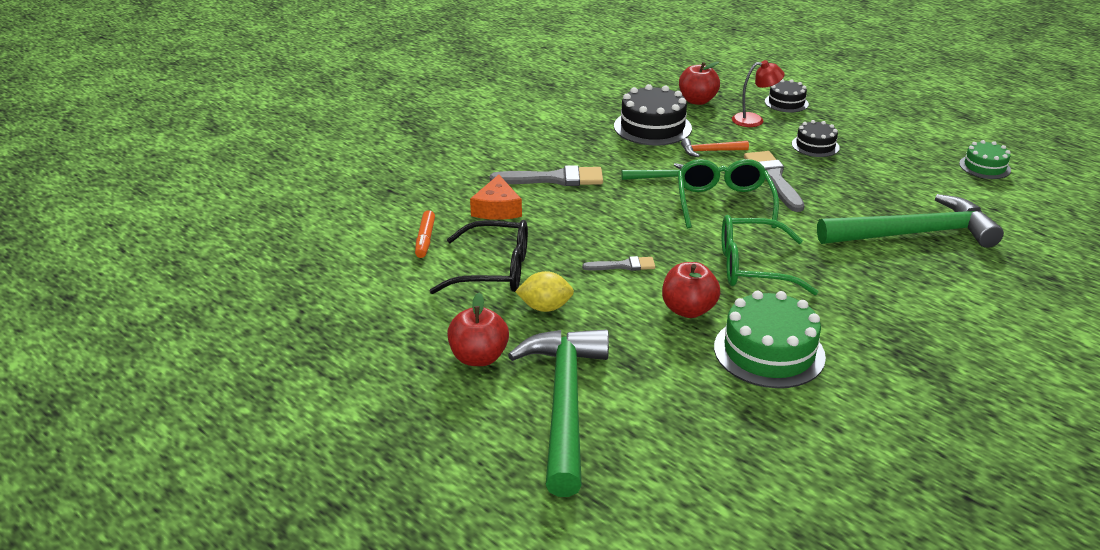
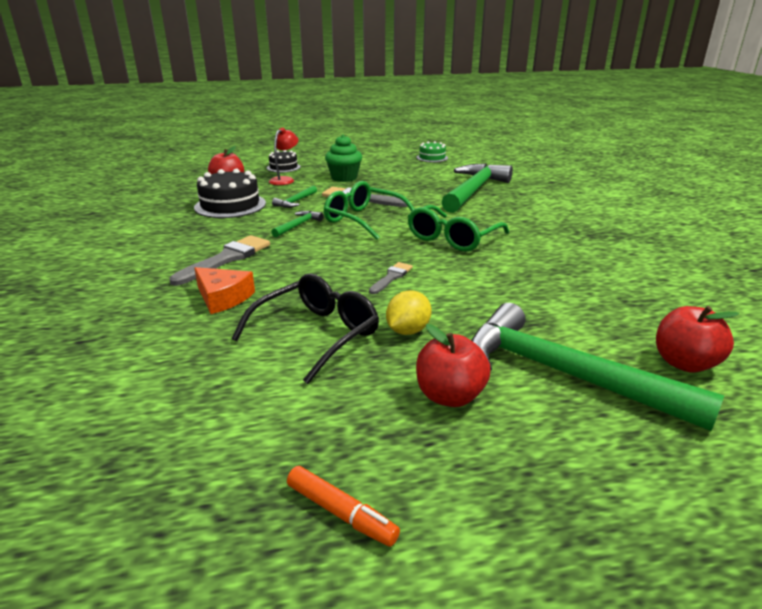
camera: 55 degrees left, 5 degrees down
(425, 239) = (206, 353): orange marker -> orange marker (341, 513)
(688, 310) = (479, 276): red apple -> red apple (684, 363)
(710, 151) = (296, 201): orange hammer -> green hammer
(769, 352) = (558, 268): green cake -> none
(815, 146) = (344, 178): black cake -> green cupcake

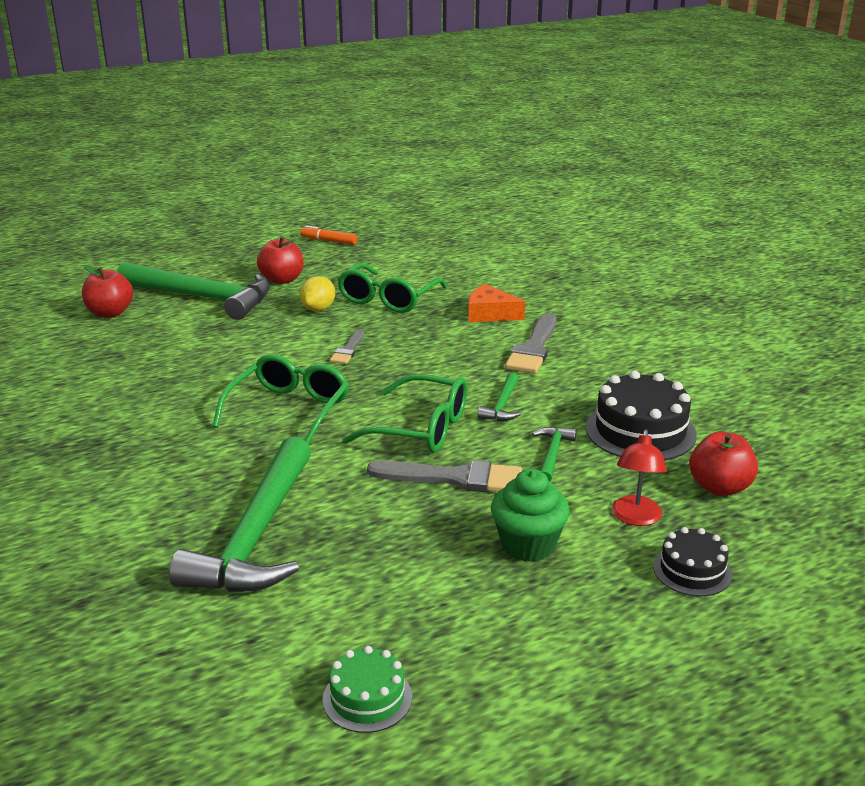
camera: 165 degrees right, 0 degrees up
(317, 334) = (388, 299): black glasses -> green glasses

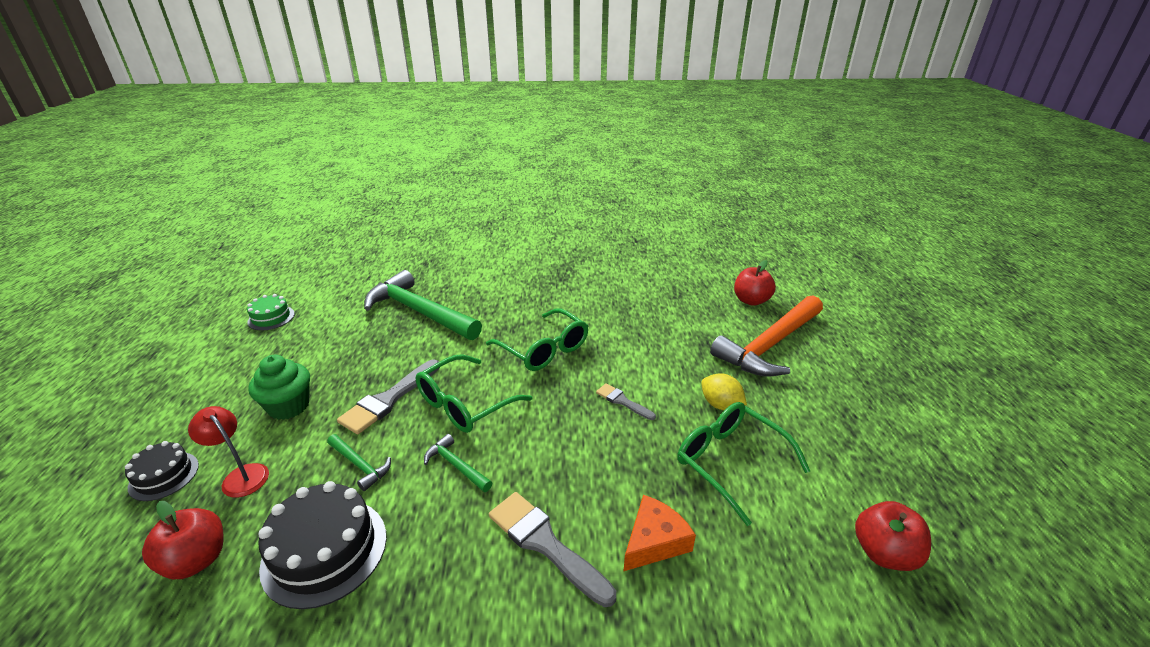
camera: 115 degrees right, 5 degrees up
(203, 297) = (770, 345): green hammer -> orange hammer
(282, 280) = (804, 398): red apple -> red apple (883, 553)
(329, 241) = (931, 462): orange marker -> none

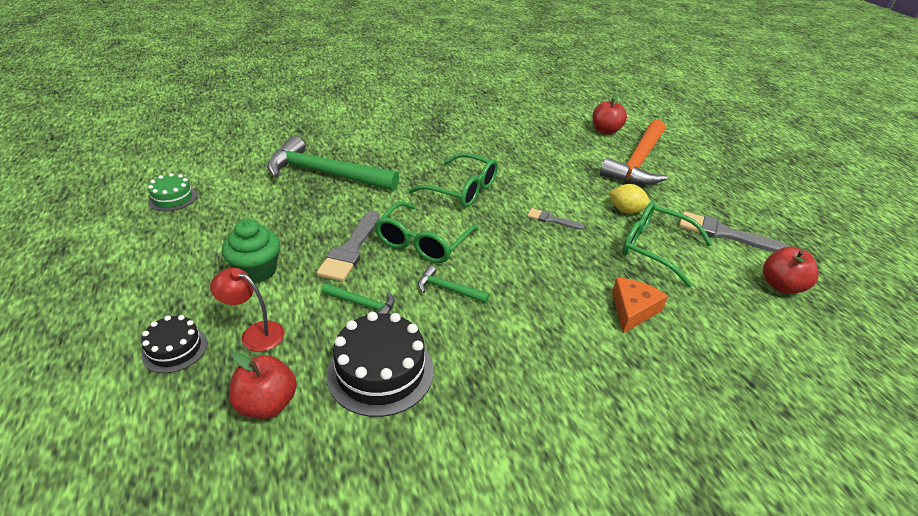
camera: 20 degrees left, 5 degrees up
(545, 544) = (555, 328): grey brush -> grey brush (724, 234)

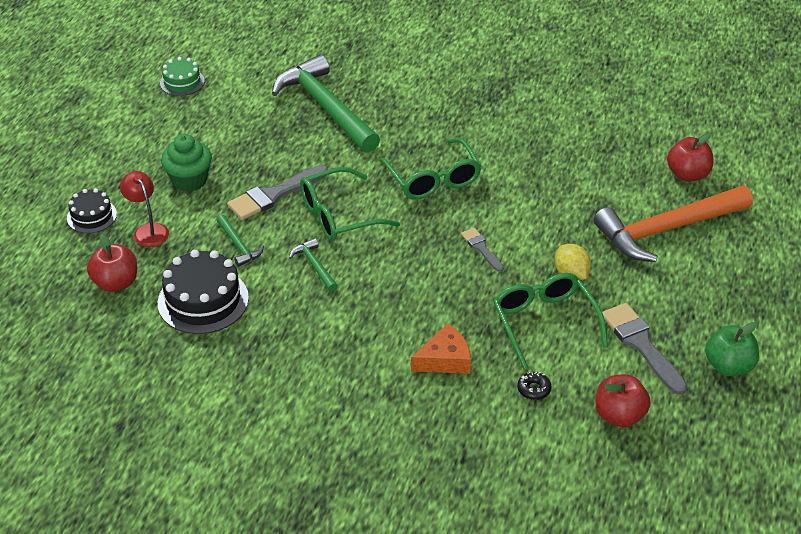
camera: 40 degrees right, 5 degrees up
(713, 298) = (534, 389): none -> black donut
(781, 222) = (728, 366): none -> green apple

